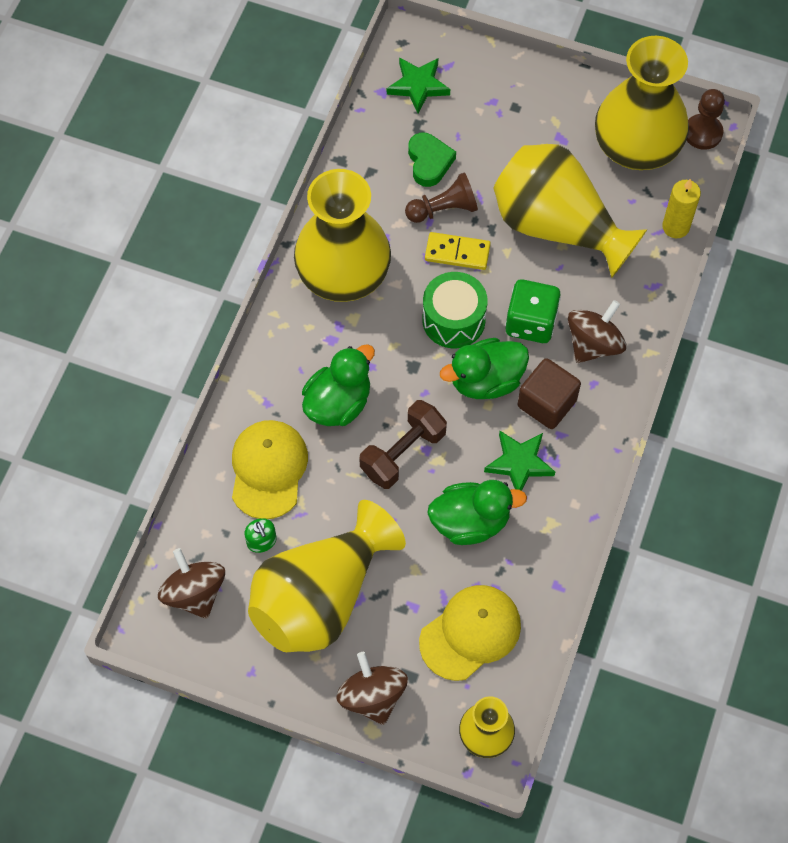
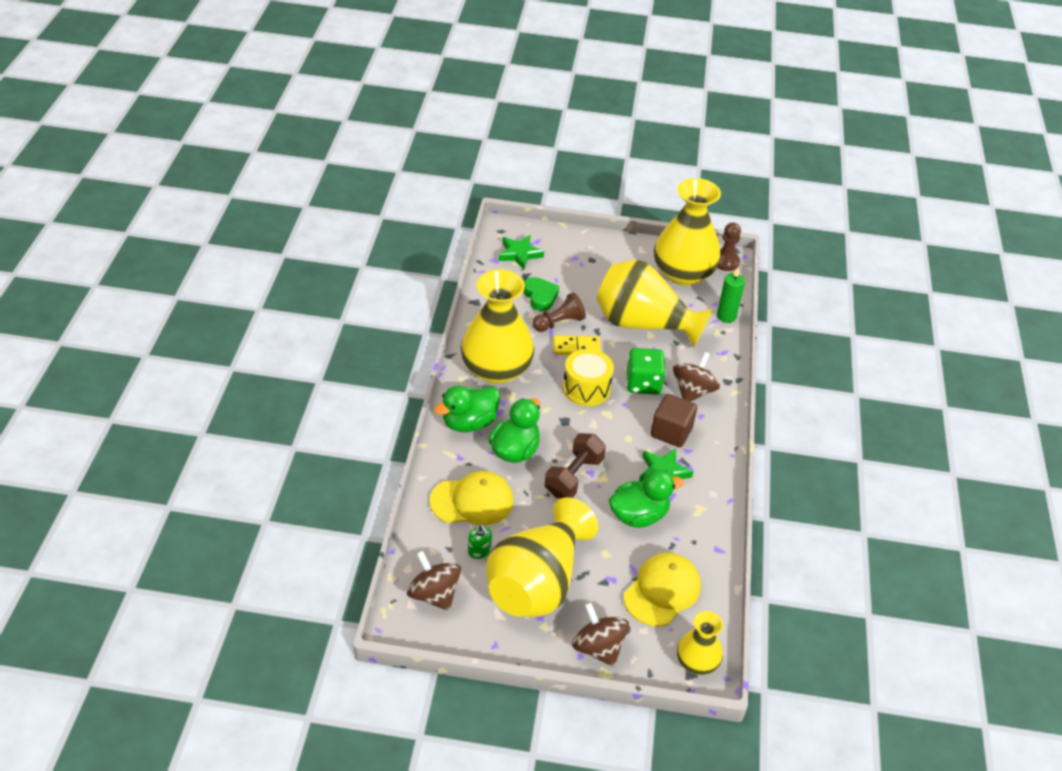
camera: 15 degrees left, 20 degrees down
(268, 469) = (472, 501): yellow cap -> yellow cap turned 90 degrees clockwise
(453, 320) = (586, 388): green drum -> yellow drum
(486, 380) = (622, 423): green duck -> green duck (469, 423)
(675, 227) = (726, 316): yellow candle -> green candle

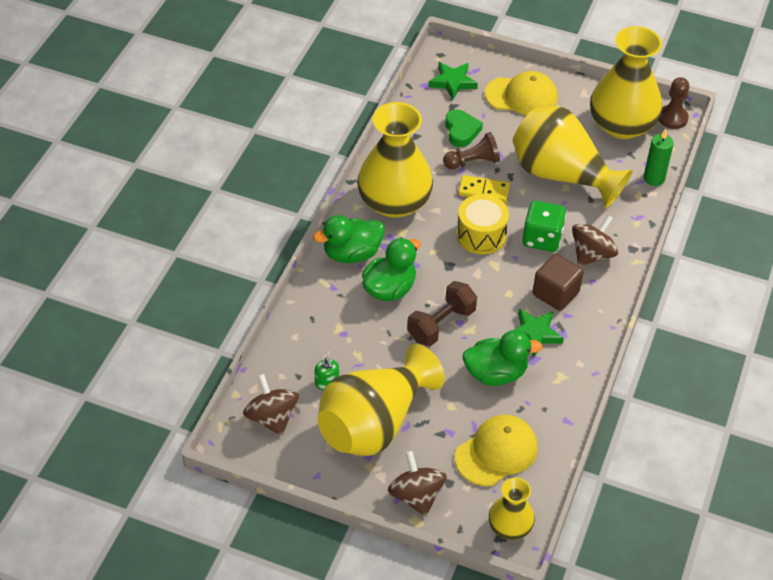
camera: 15 degrees right, 5 degrees up
(472, 501) = (333, 333): yellow cap -> yellow cap (521, 96)

